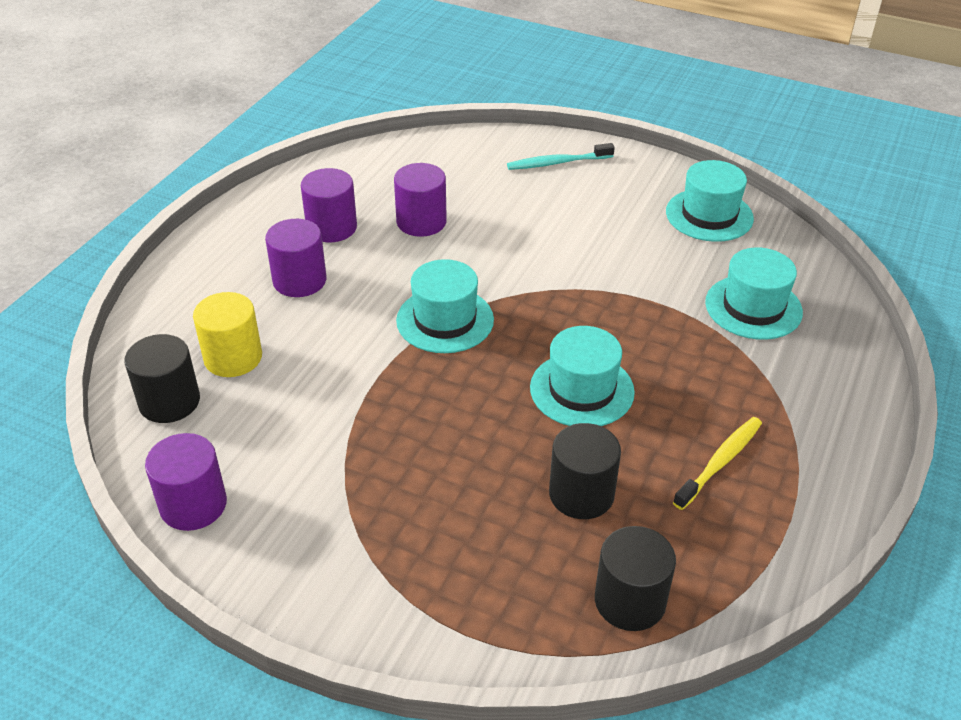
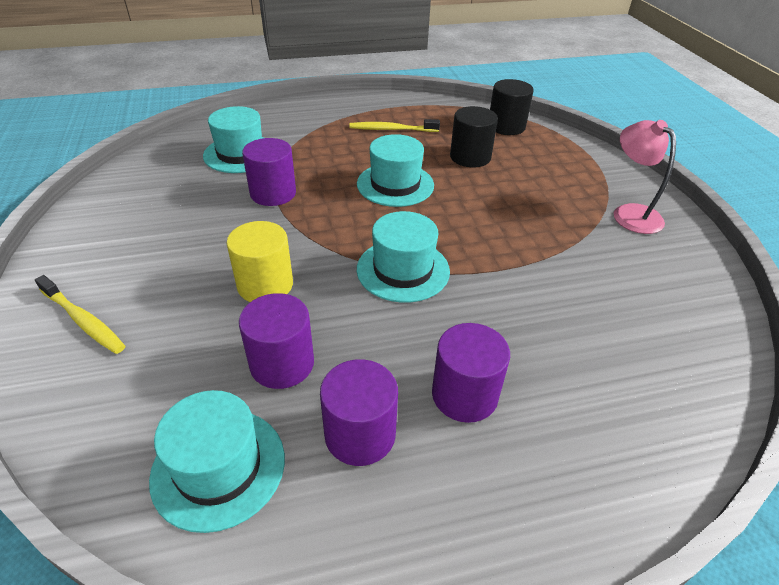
camera: 130 degrees left, 0 degrees up
(169, 401) = (682, 366): black cylinder -> none
(193, 505) = (703, 283): purple cylinder -> purple cylinder (273, 193)
(233, 357) = (597, 364): yellow cylinder -> yellow cylinder (265, 285)
(328, 552) = (630, 213): none -> pink lamp
(557, 163) = (83, 320): turquoise toothbrush -> yellow toothbrush
(709, 215) = (129, 201): turquoise hat -> turquoise hat (218, 467)

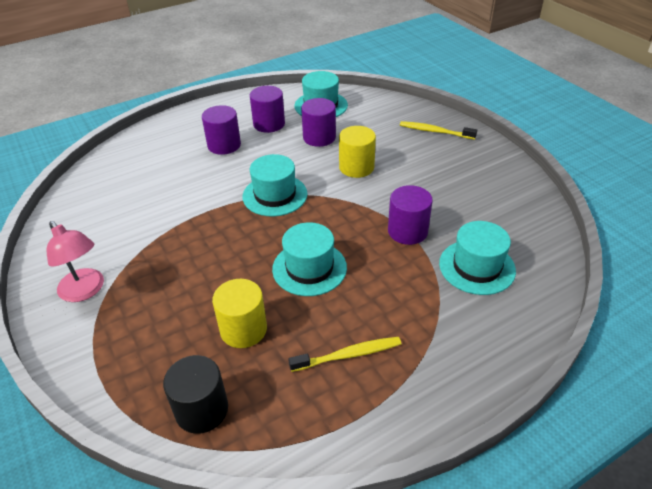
camera: 165 degrees right, 0 degrees up
(470, 157) = (243, 329): black cylinder -> yellow cylinder

